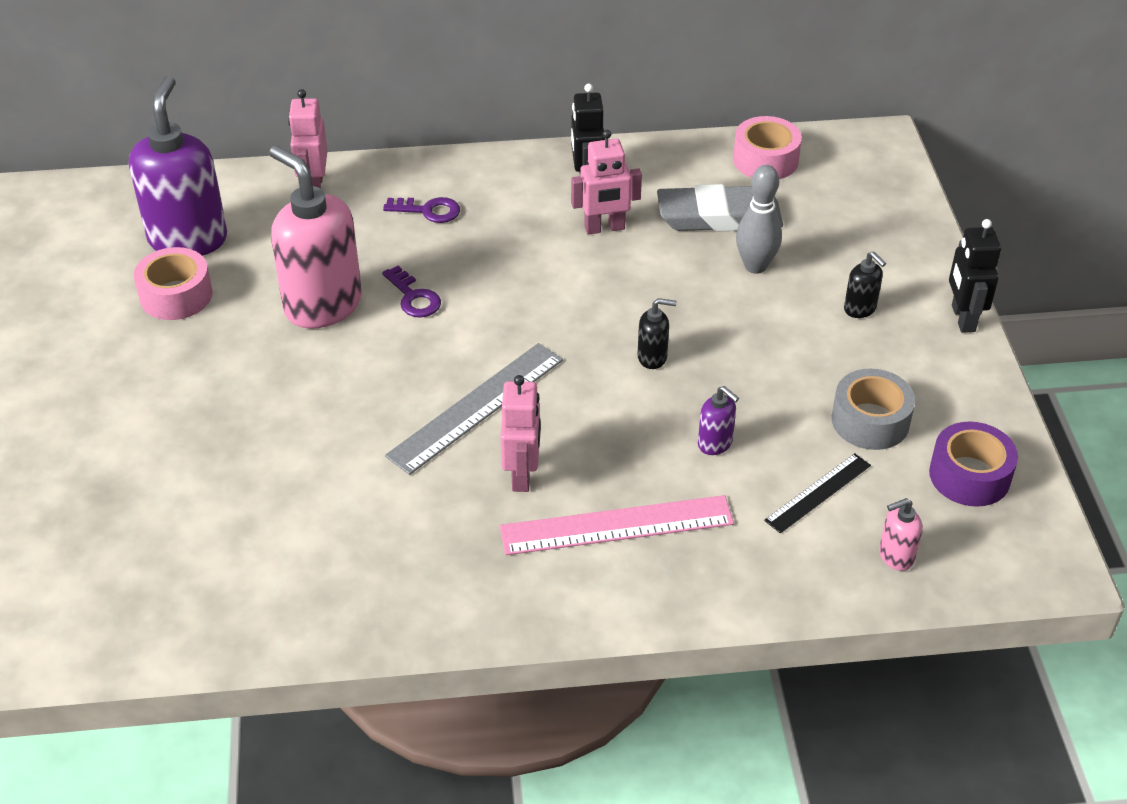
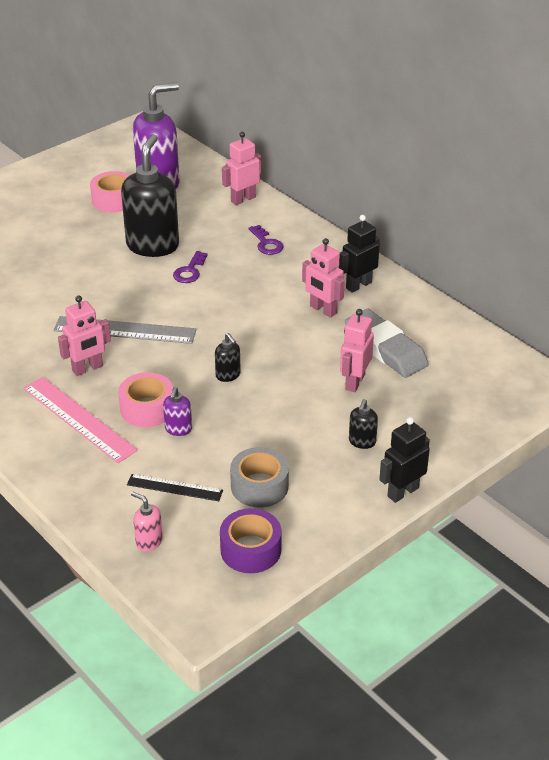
camera: 55 degrees right, 5 degrees down
(322, 305) = (153, 245): pink soap dispenser -> black soap dispenser
(755, 266) = (354, 382): grey bowling pin -> pink robot
(765, 160) = (465, 344): pink tape -> pink tape (147, 408)

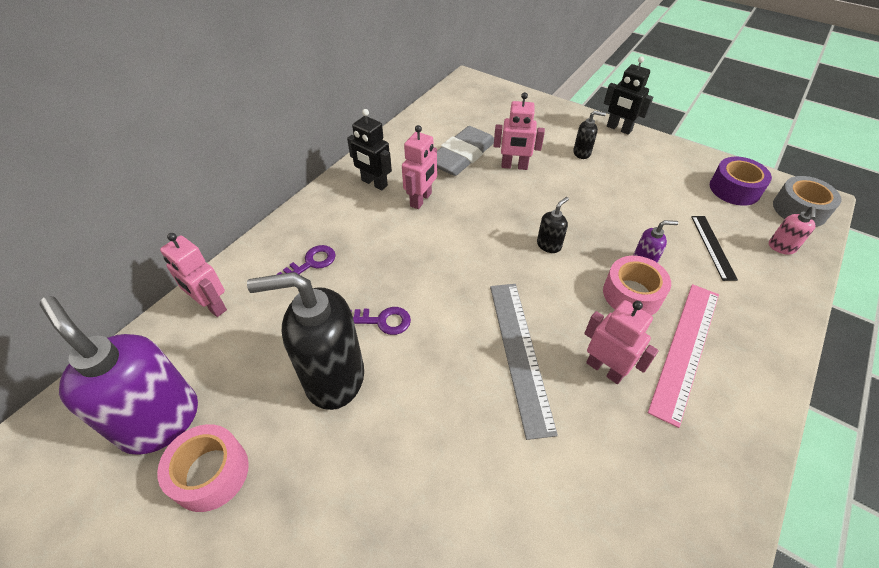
camera: 105 degrees left, 10 degrees up
(259, 486) = (669, 197): grey tape -> grey tape (799, 209)

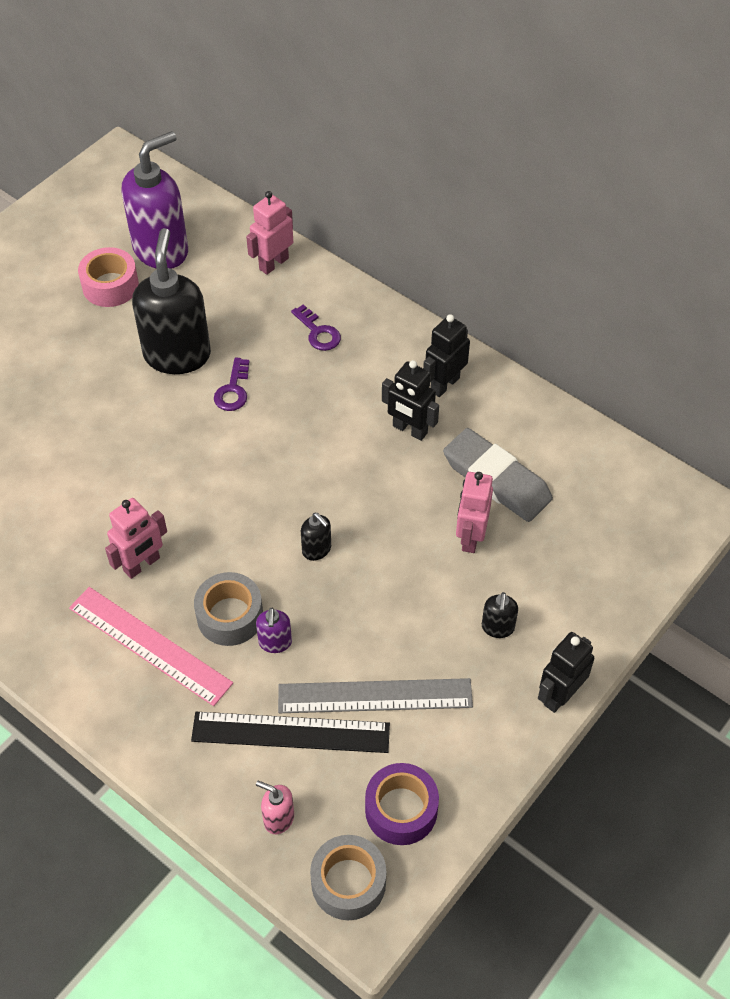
camera: 95 degrees right, 5 degrees up
(421, 200) = (409, 430): pink robot -> black robot
(520, 353) = (174, 497): grey ruler -> grey ruler (375, 696)
(632, 294) = (230, 616): pink tape -> grey tape
(712, 247) = (291, 732): black ruler -> black ruler, size x1.69

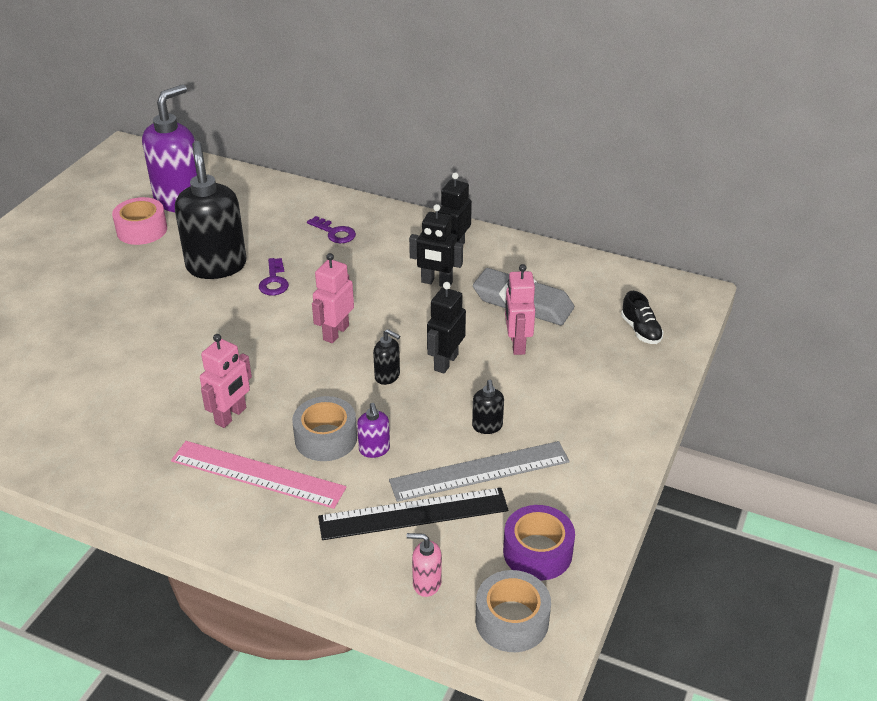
camera: 15 degrees left, 15 degrees down
(273, 263) = (280, 195): pink robot -> pink robot (335, 333)
(497, 627) = (566, 401): black soap dispenser -> black soap dispenser (487, 426)
(559, 695) = (640, 438): black robot -> black robot (445, 362)
(616, 549) = (640, 330): none -> black shoe

